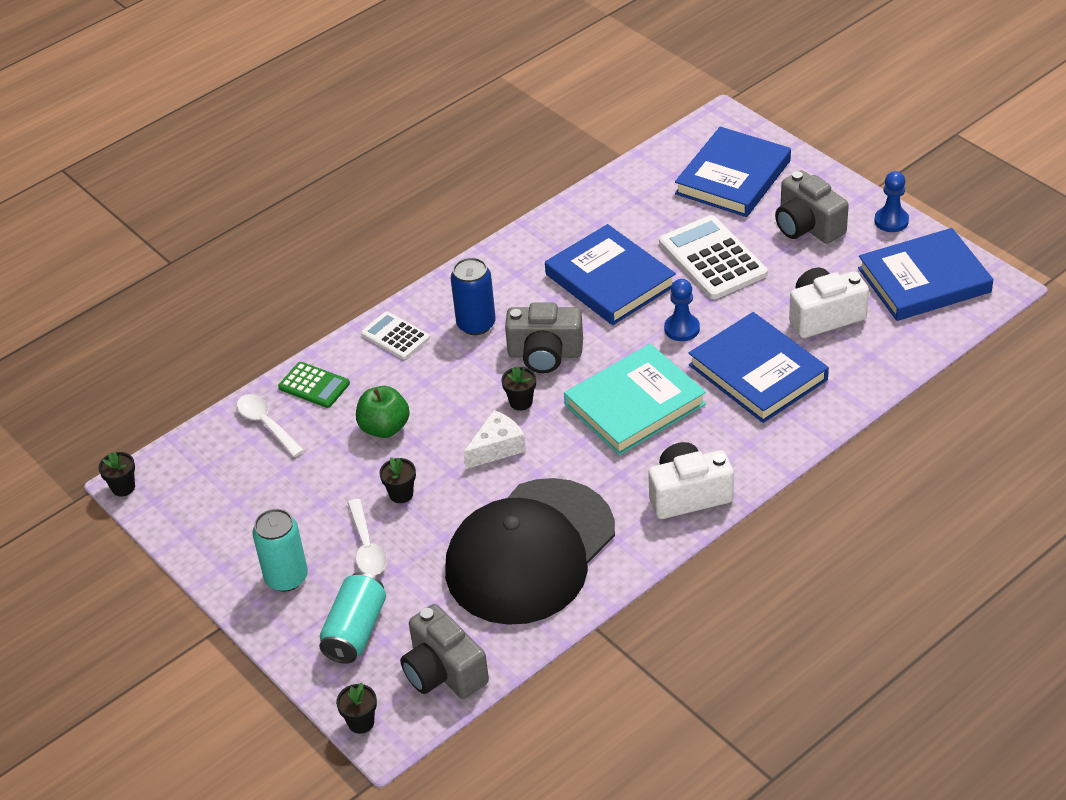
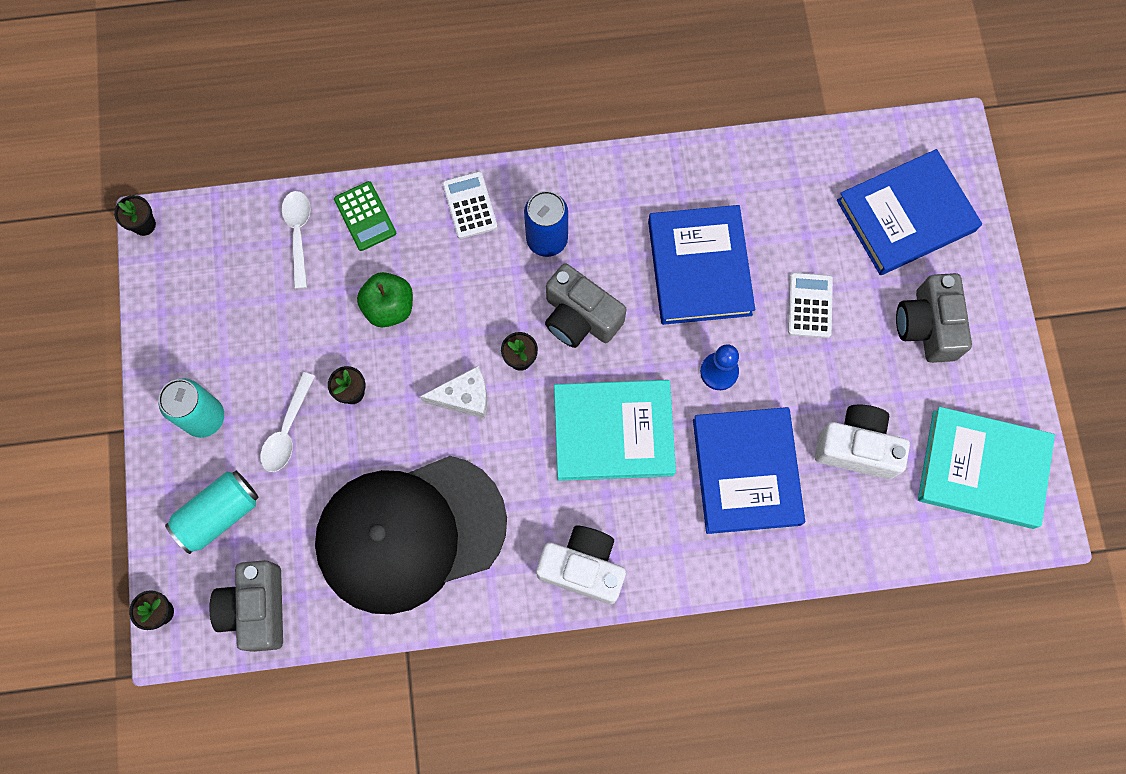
camera: 30 degrees right, 30 degrees up
(712, 258) = (810, 305): white calculator -> white calculator, size x0.57
(891, 221) = (1010, 374): blue pawn -> none
(924, 280) = (982, 469): blue book -> turquoise book

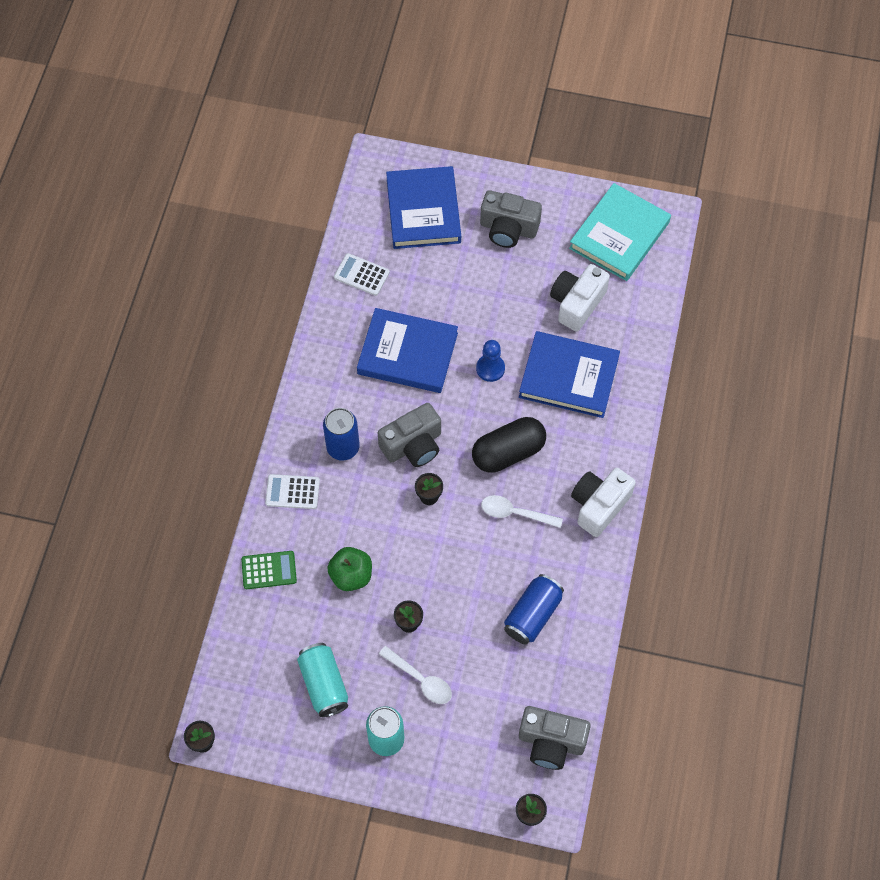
camera: 70 degrees left, 10 degrees down
(219, 514) = (468, 750): turquoise can -> turquoise can (324, 684)
(298, 234) = (263, 624): white spoon -> white spoon (515, 513)
(410, 533) = (532, 615): black cap -> blue can
(464, 397) = (443, 544): white cheese -> none
(613, 432) = (508, 452): turquoise book -> black capsule
(810, 305) = (464, 294): white calculator -> white calculator (361, 275)

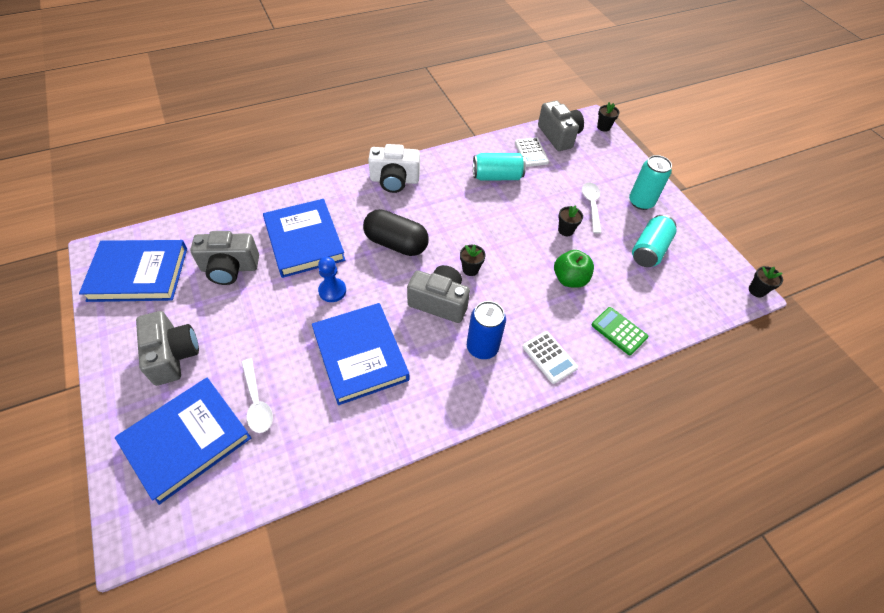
camera: 130 degrees left, 10 degrees down
(361, 275) = (300, 447): white calculator -> white calculator (531, 152)
(515, 513) = (438, 217): white spoon -> white spoon (257, 401)
(532, 615) = (497, 176): blue can -> turquoise can
(577, 303) = (229, 268): white camera -> grey camera
(619, 235) = (138, 274): turquoise book -> blue book

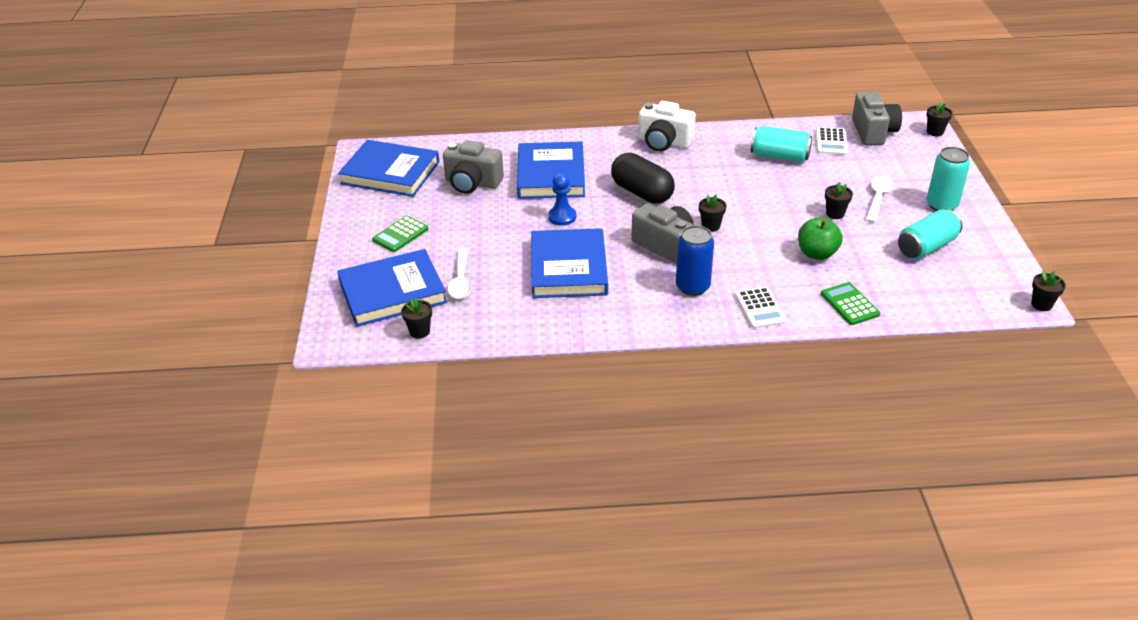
camera: 25 degrees right, 15 degrees down
(173, 355) = (400, 234): grey camera -> green calculator
(234, 489) = (419, 331): none -> black flower pot

